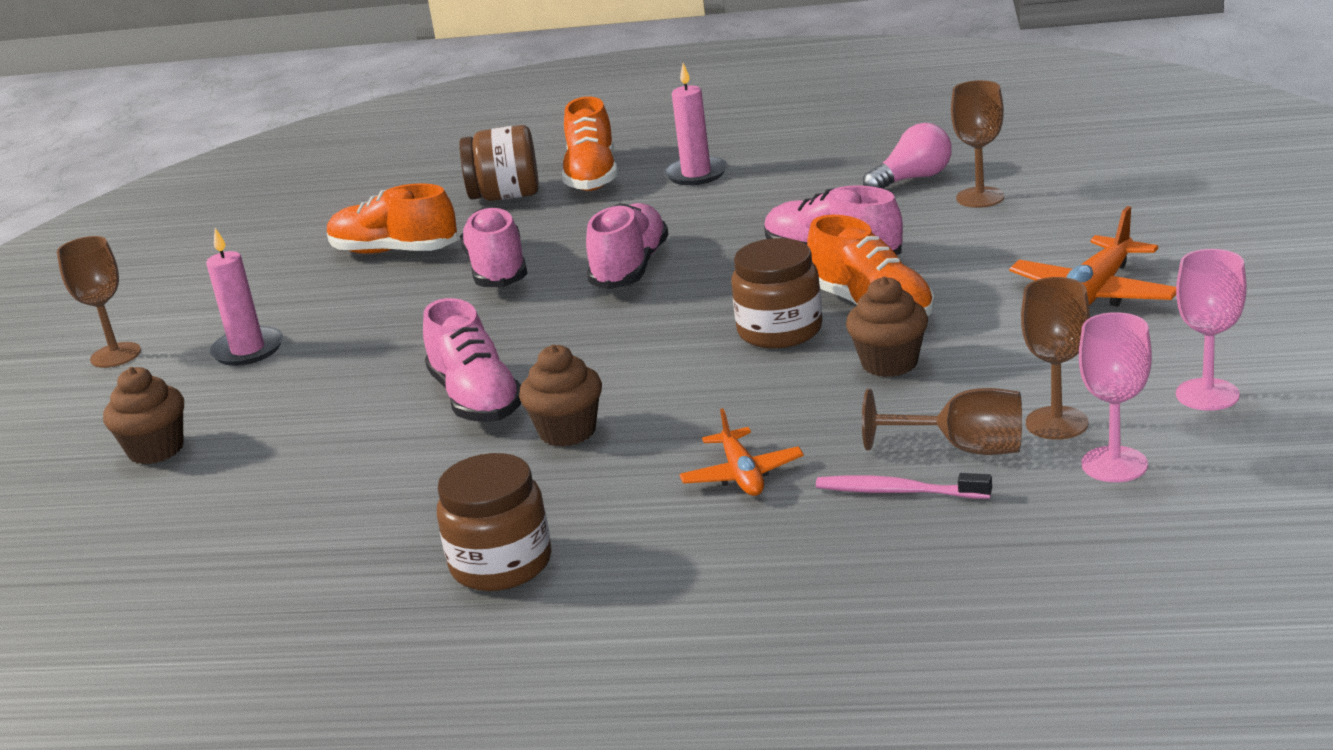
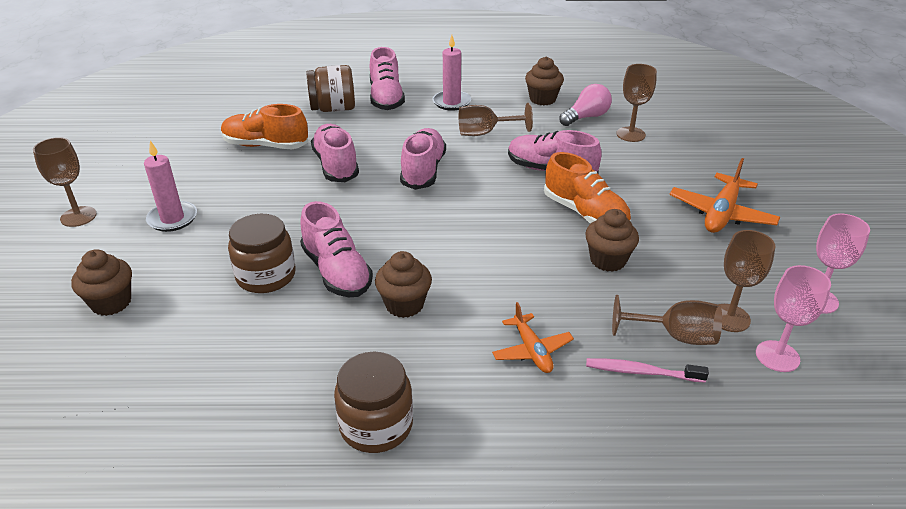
camera: 10 degrees left, 10 degrees up
(592, 176) = (386, 98): orange shoe -> pink shoe
(740, 212) = (485, 133): none -> brown goblet
(780, 331) = (530, 228): brown jar -> brown jar (266, 276)
(847, 159) = (542, 99): none -> brown cupcake

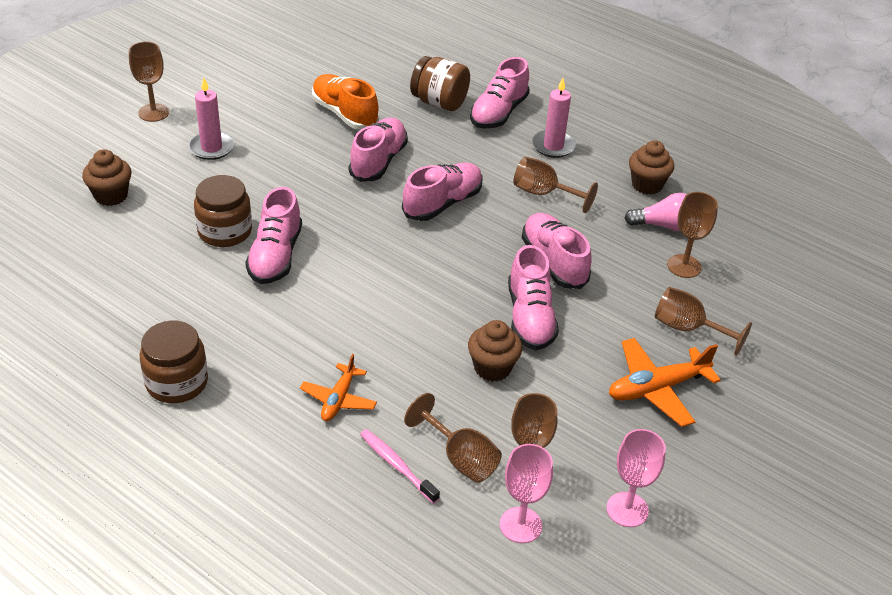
camera: 35 degrees right, 5 degrees up
(404, 304) = (292, 310): brown cupcake -> none
(585, 213) = (530, 318): orange shoe -> pink shoe
(685, 169) = (687, 328): none -> brown goblet

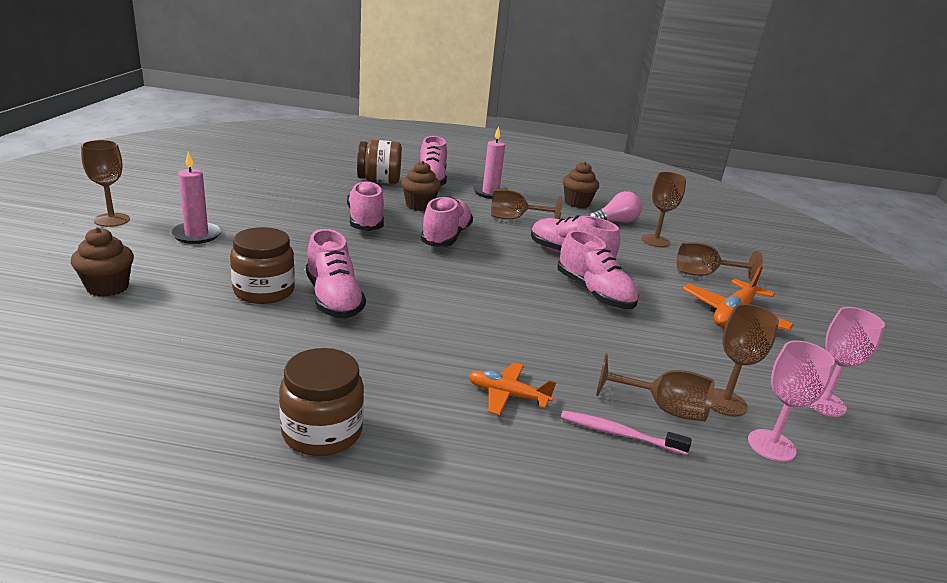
camera: 30 degrees left, 15 degrees down
(338, 399) = (507, 395): orange plane -> orange plane turned 120 degrees clockwise
(344, 114) = (306, 197): orange shoe -> none
(492, 368) = (607, 333): brown cupcake -> brown cupcake (419, 205)

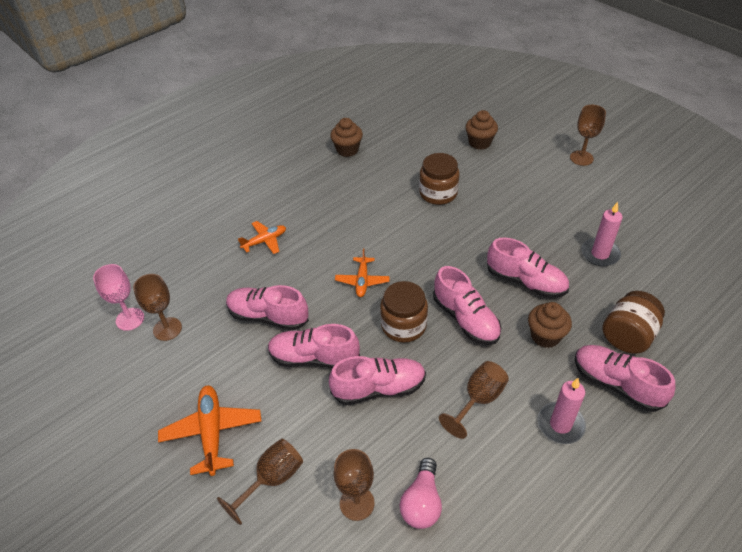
camera: 135 degrees right, 20 degrees up
(196, 235) = (538, 187): pink candle -> pink candle (600, 254)
(322, 432) = (301, 174): brown jar -> brown jar (403, 325)
(333, 299) = (408, 217): pink shoe -> pink shoe (268, 316)
(473, 298) = (362, 281): none -> orange plane
(577, 203) = (493, 504): brown cupcake -> brown cupcake (347, 150)
(619, 434) = (201, 264): pink toothbrush -> none
(663, 409) = (194, 296): brown goblet -> none
(823, 403) = (112, 382): pink goblet -> none

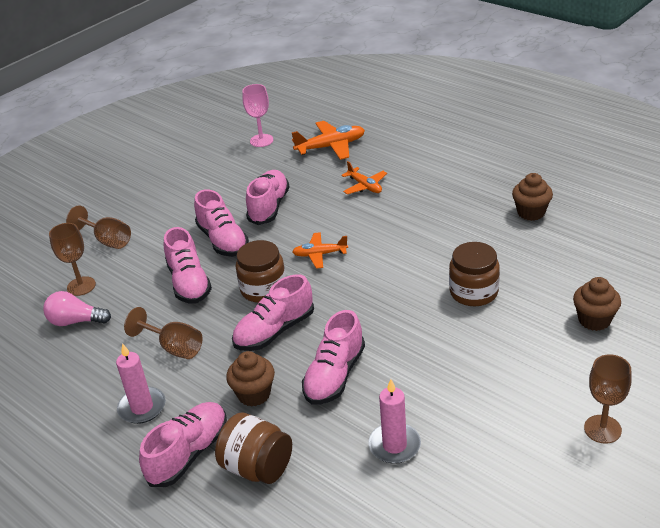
camera: 85 degrees right, 10 degrees down
(167, 329) = (252, 160): brown goblet -> none
(212, 432) = (151, 204): orange plane -> orange plane (331, 147)
(314, 358) = (223, 240): pink shoe -> pink shoe turned 150 degrees clockwise

